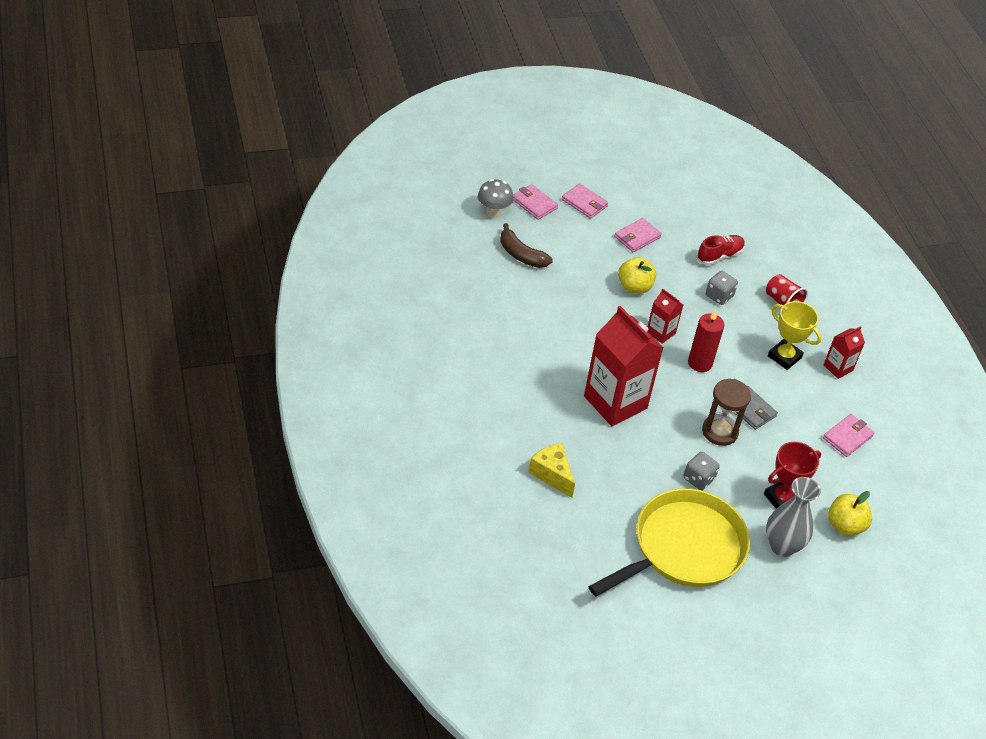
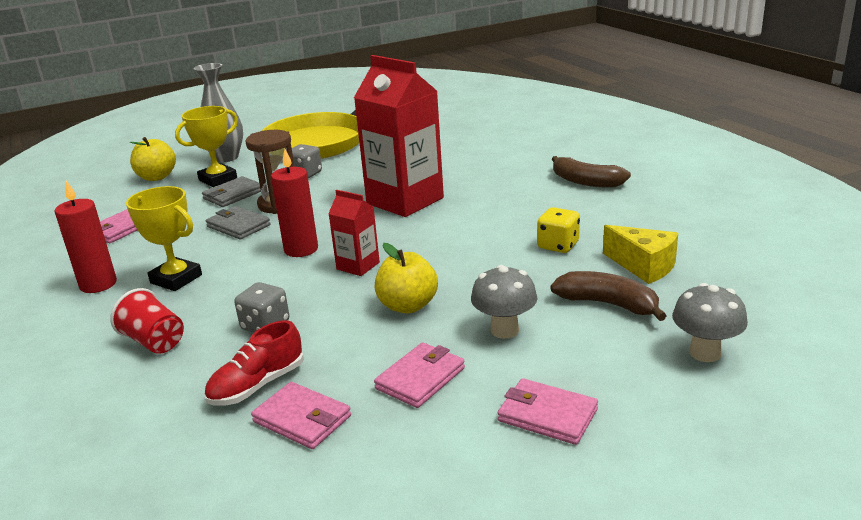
camera: 175 degrees right, 20 degrees down
(463, 380) = (586, 182): none -> brown banana
(523, 311) = (558, 245): none -> yellow dice
(534, 204) = (644, 387): pink wallet -> pink wallet (302, 419)
(552, 474) = (454, 151): yellow cheese -> yellow cheese (643, 266)
(585, 254) = (504, 330): none -> grey mushroom
(762, 462) = (233, 195): none -> grey wallet
(782, 498) = (218, 179): red trophy -> yellow trophy
(838, 368) = (98, 284): red carton -> red candle

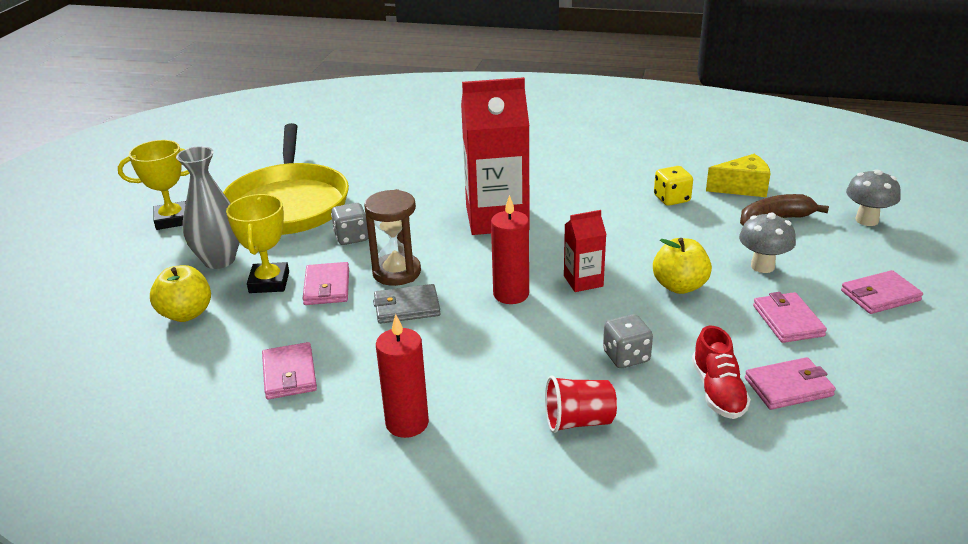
camera: 50 degrees left, 5 degrees up
(176, 279) = (468, 374): yellow trophy -> yellow trophy (172, 220)
(233, 195) = (327, 287): grey wallet -> pink wallet
(586, 182) = (589, 147): brown banana -> none

